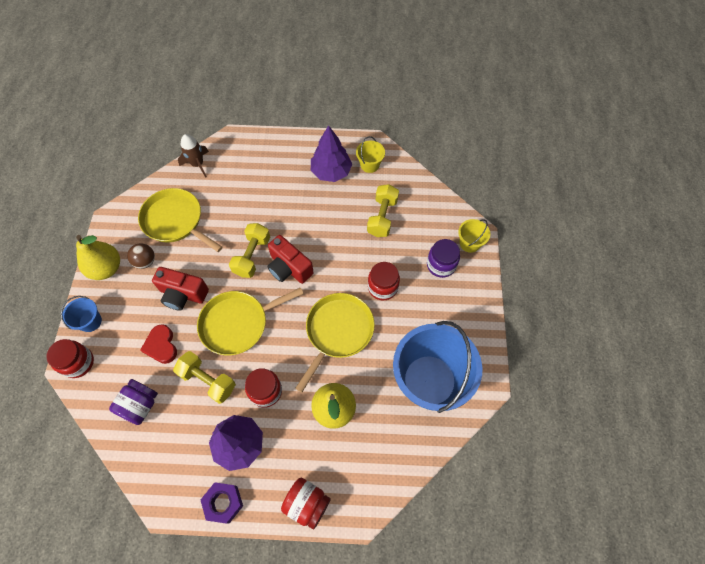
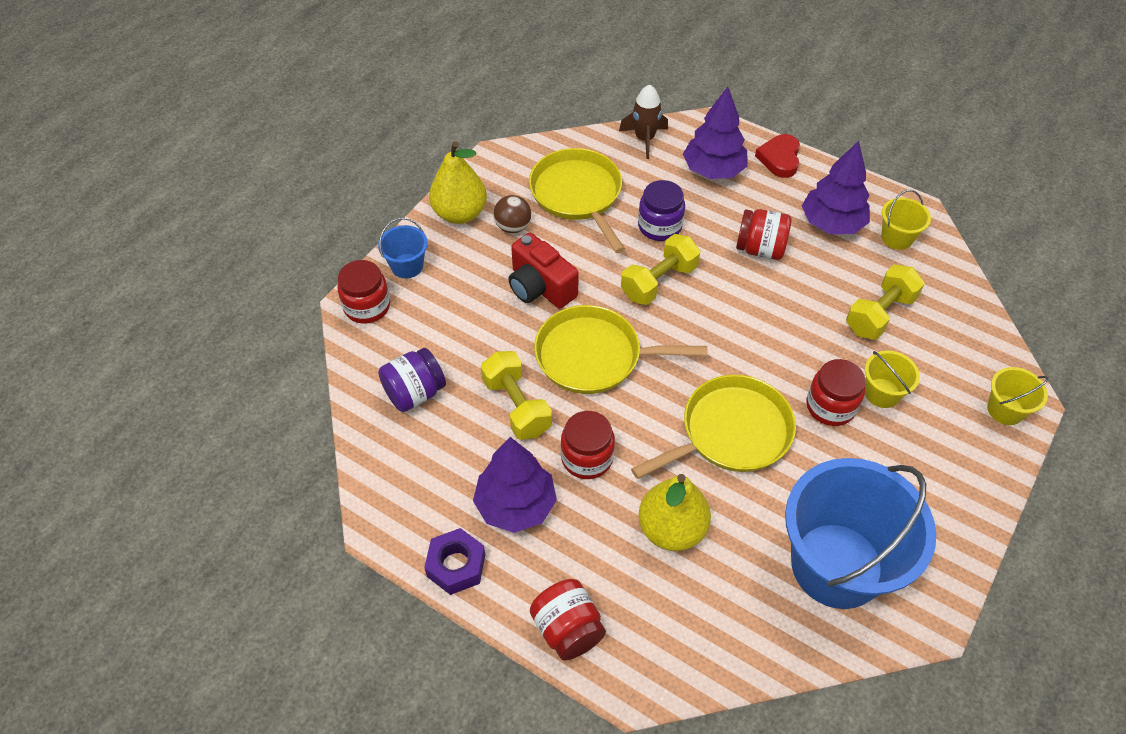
camera: 30 degrees right, 10 degrees down
(161, 346) = (479, 335): red heart -> red heart (779, 159)
(249, 167) = (713, 170): none -> purple tree
(289, 268) = (703, 319): red camera -> none
(299, 207) = (760, 249): none -> red jar
(405, 265) = (882, 393): none -> yellow bucket
(441, 265) = (941, 418): purple jar -> purple jar (659, 226)

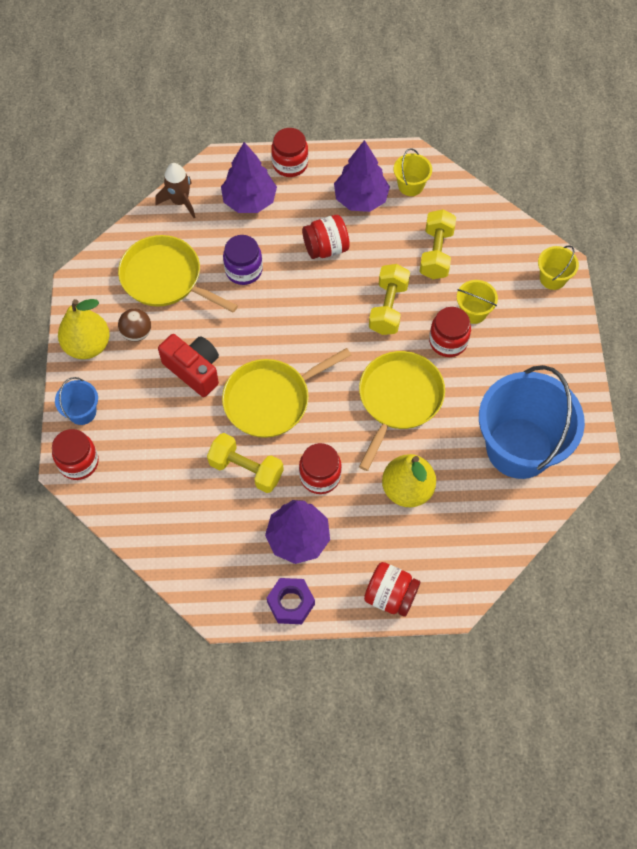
camera: 35 degrees left, 10 degrees up
(415, 393) = (168, 505): purple jar -> none
(540, 287) = (194, 370): red camera -> red camera turned 150 degrees counterclockwise
(659, 282) = (274, 315): yellow dumbbell -> yellow dumbbell (388, 308)
(779, 159) = (290, 164): red heart -> red jar

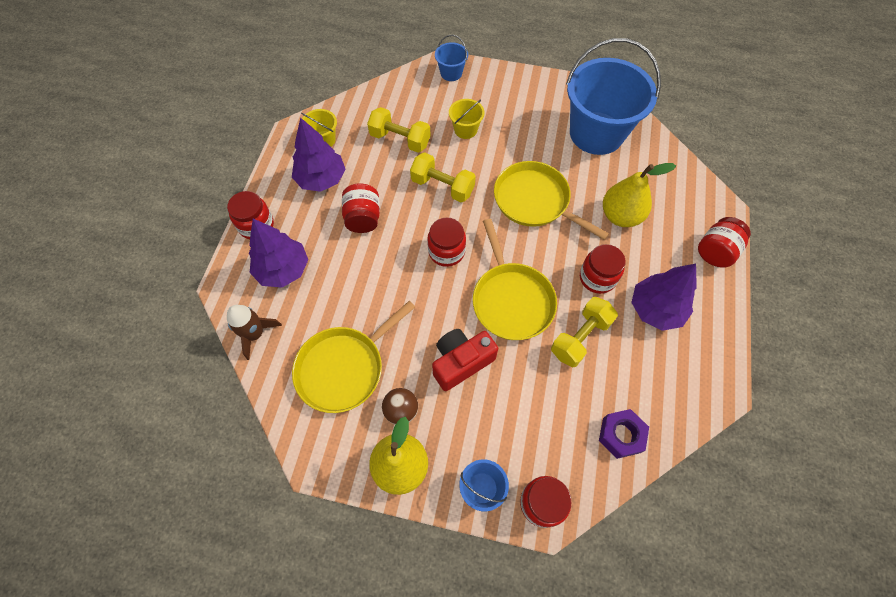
camera: 75 degrees left, 0 degrees up
(243, 270) = (362, 292): purple jar -> none
(291, 603) = (717, 329): purple nut -> purple nut (621, 435)
(448, 341) = (488, 153): red jar -> red jar (446, 251)
(552, 278) = (451, 73): yellow bucket -> blue bucket

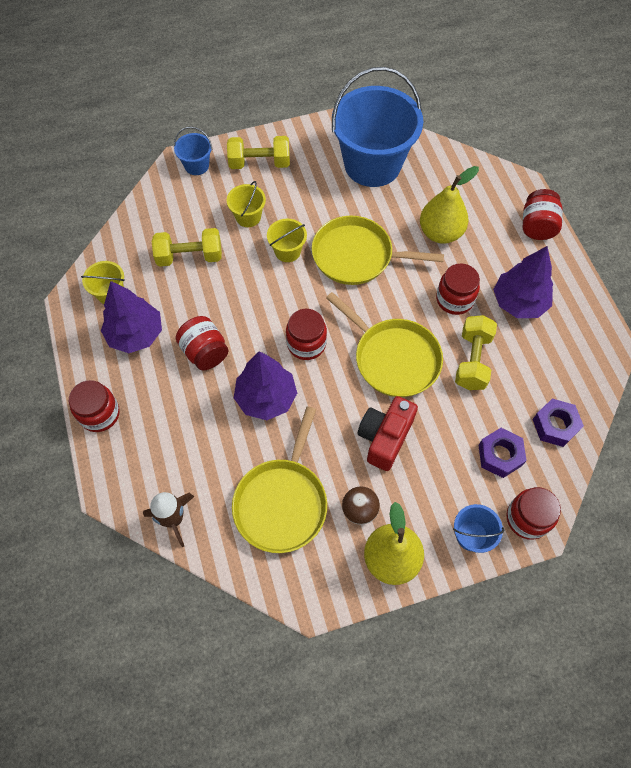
camera: 30 degrees left, 0 degrees up
(283, 269) = (158, 442): purple tree -> purple tree (266, 398)
(442, 186) = (262, 283): yellow dumbbell -> yellow dumbbell (259, 163)
(479, 171) = (287, 251): none -> yellow bucket
(552, 433) = (500, 455): none -> purple nut

